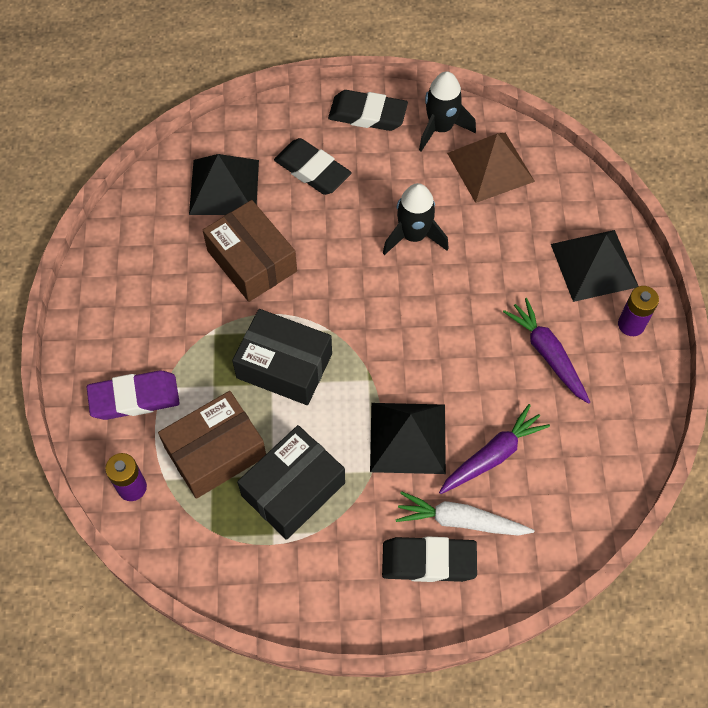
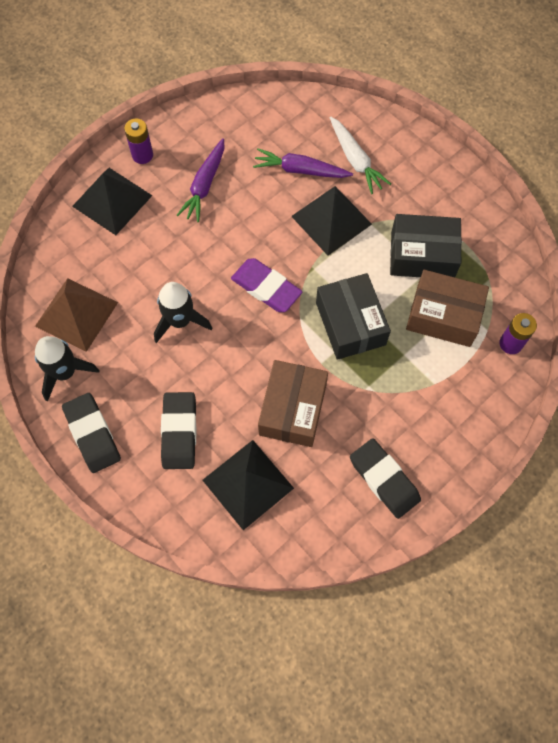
camera: 130 degrees left, 5 degrees up
(134, 398) = (458, 395): purple eraser -> purple eraser (266, 288)
(428, 561) = (393, 159): black eraser -> black eraser (384, 479)

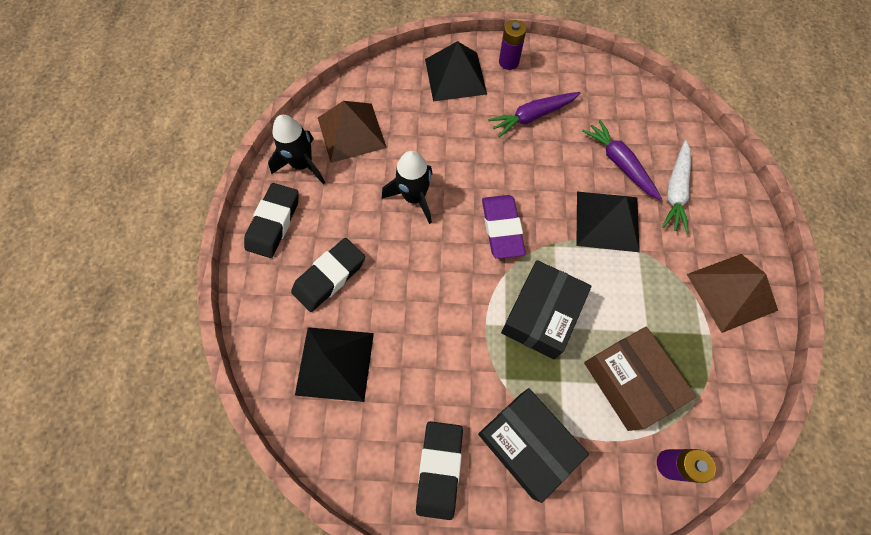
camera: 45 degrees right, 0 degrees up
(293, 409) = (426, 339): brown box -> none
(422, 255) = (659, 314): black box -> black box (526, 444)
(451, 201) = (731, 292): none -> brown pyramid

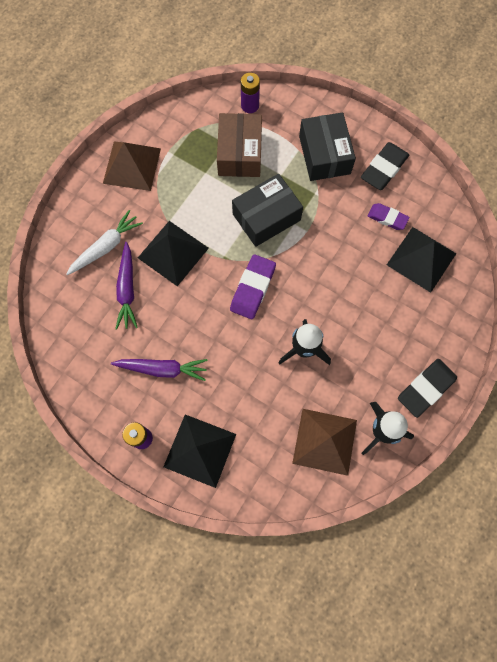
camera: 150 degrees left, 5 degrees up
(329, 276) = (399, 320): black eraser -> none
(400, 395) = (387, 218): none -> purple eraser

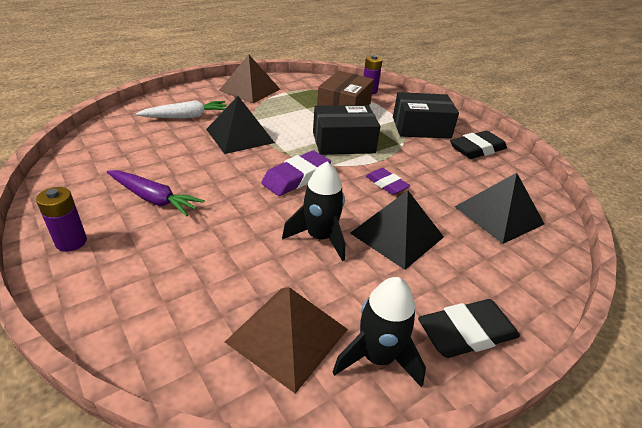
camera: 20 degrees right, 35 degrees down
(127, 290) = (177, 142): purple carrot -> none
(200, 450) = (122, 278): black pyramid -> black pyramid (397, 235)
(324, 155) = (421, 127): black box -> black box turned 75 degrees clockwise
(387, 218) = (468, 177): purple eraser -> purple eraser (386, 184)

